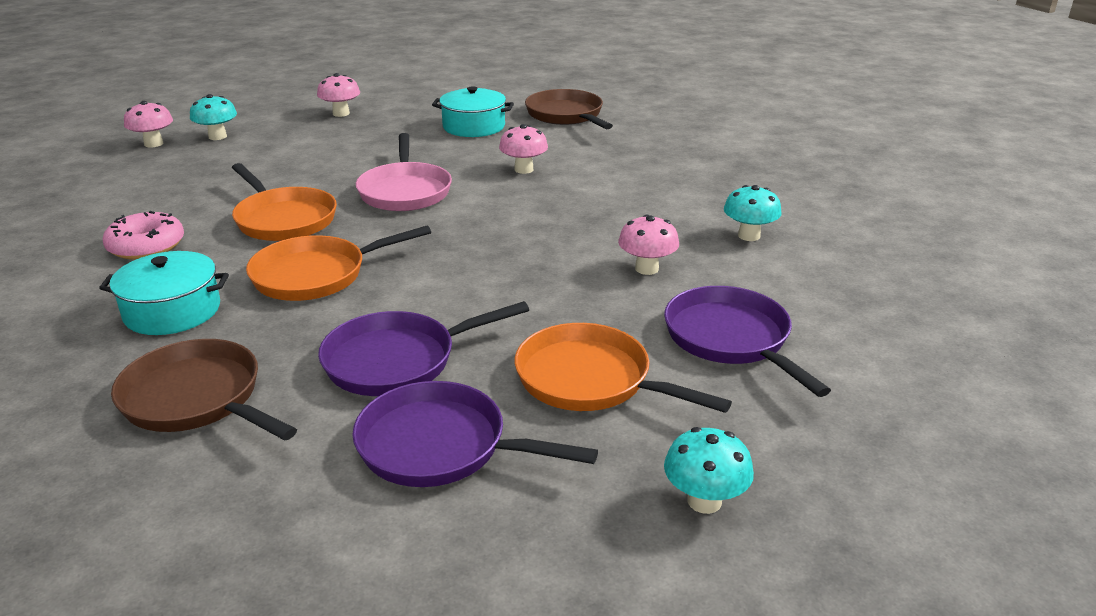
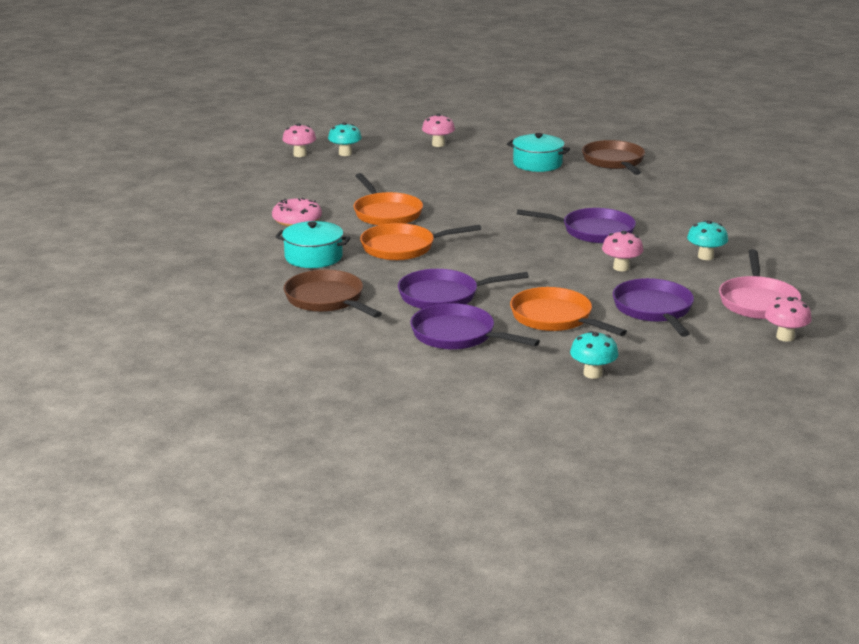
camera: 15 degrees right, 5 degrees down
(405, 191) = (472, 204): pink pan -> pink pan (758, 301)
(523, 169) = (563, 198): pink mushroom -> pink mushroom (785, 337)
(582, 214) = (593, 231): none -> purple pan

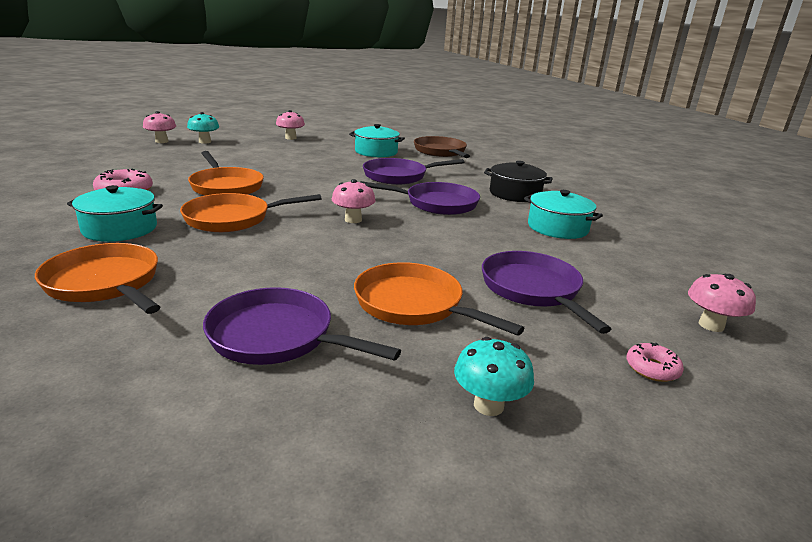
camera: 10 degrees left, 0 degrees up
(327, 300) = (105, 283): brown pan -> orange pan
(444, 296) = (269, 275): purple pan -> purple pan (399, 176)
(621, 268) = (476, 239): pink mushroom -> pink mushroom (353, 220)
(679, 219) = (515, 194): none -> black pot
(705, 257) = (557, 227): turquoise mushroom -> turquoise pot
(715, 360) = (652, 368): none -> pink donut
(758, 301) = (643, 277): pink pan -> none

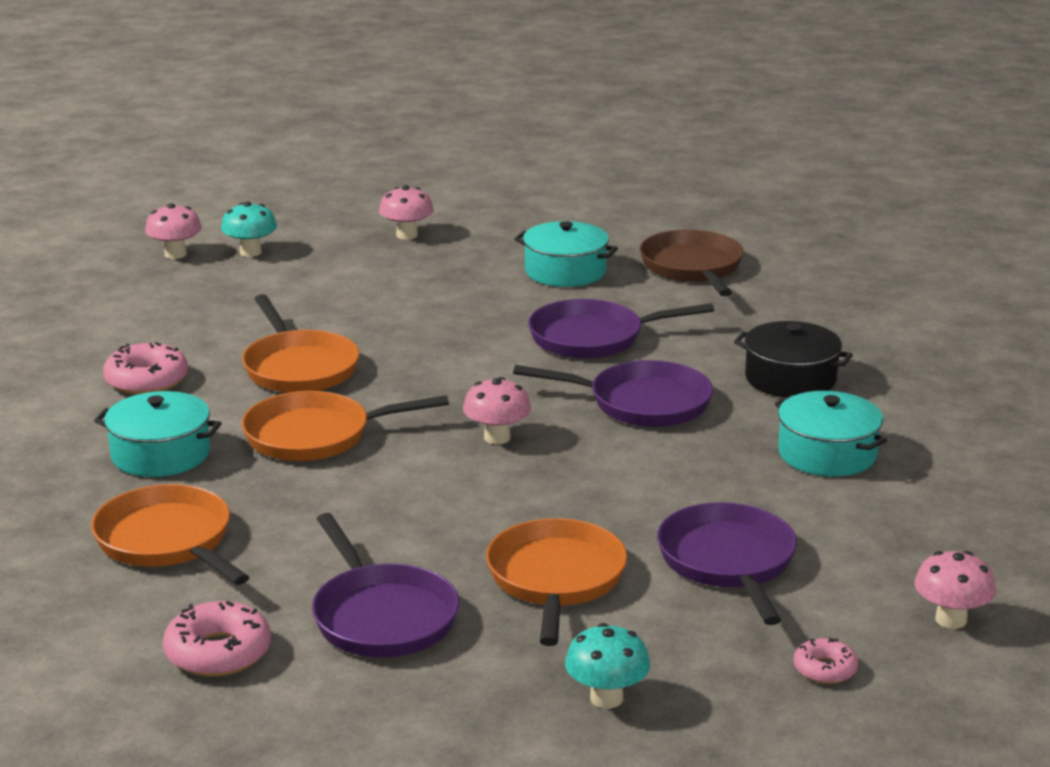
camera: 10 degrees right, 0 degrees up
(121, 376) = (218, 653): none -> pink donut
(278, 337) = (381, 616): purple pan -> purple pan turned 150 degrees counterclockwise
(414, 305) = (555, 580): orange pan -> orange pan turned 45 degrees clockwise

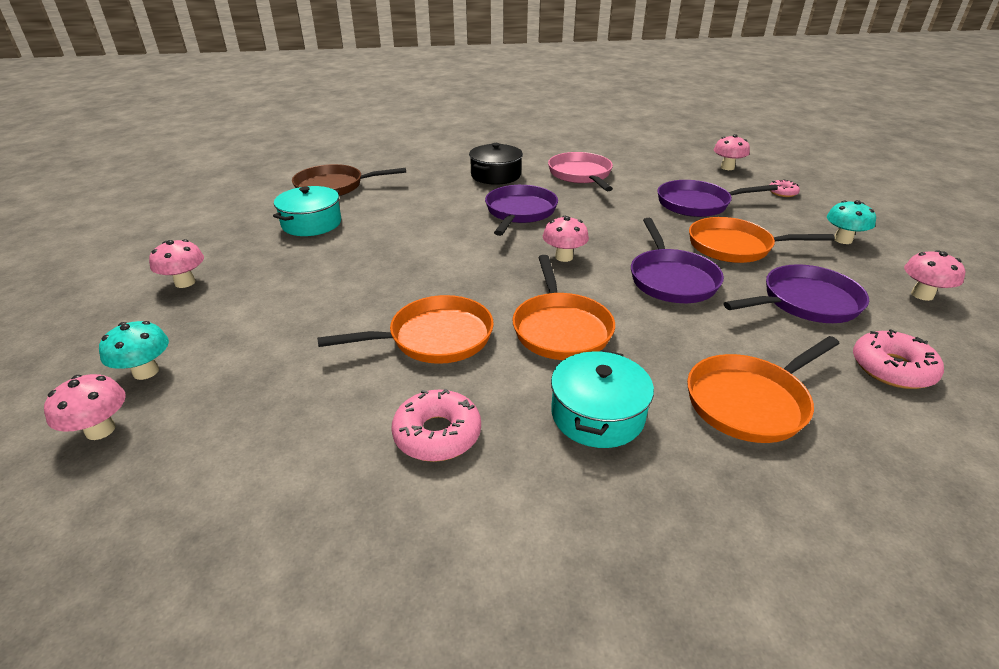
camera: 85 degrees left, 10 degrees up
(409, 734) = (922, 295): none -> pink mushroom
(593, 338) = (424, 220): purple pan -> purple pan (671, 279)
(827, 454) = (581, 175): turquoise pot -> pink pan

